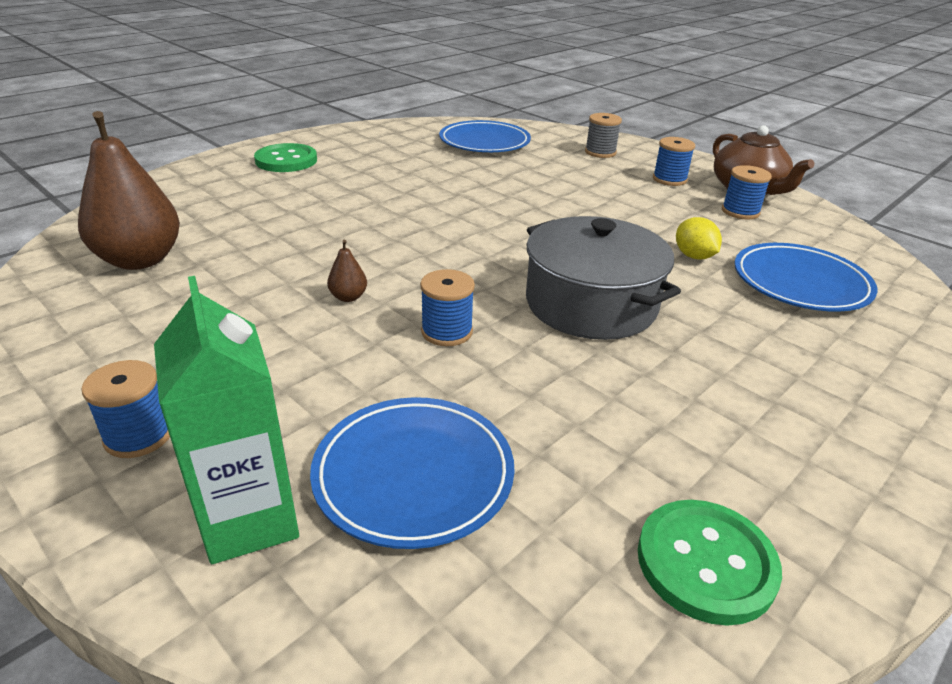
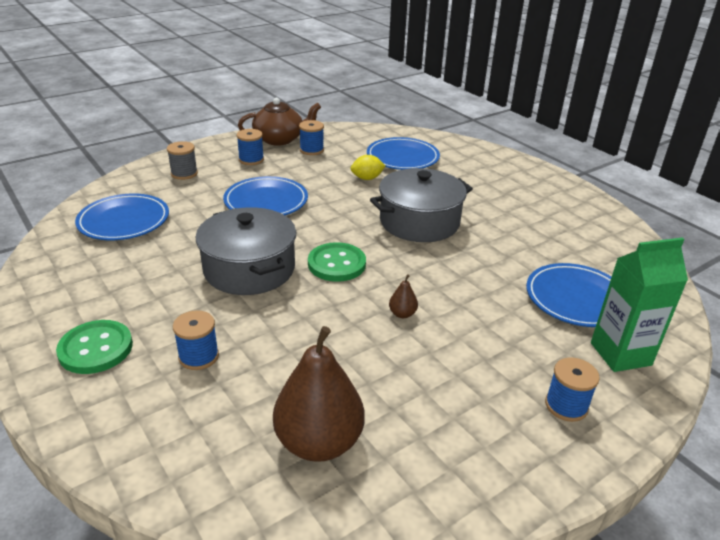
camera: 80 degrees left, 0 degrees up
(420, 203) = (249, 269): none -> grey pot
(447, 332) = (448, 276): blue spool -> blue spool (199, 356)
(570, 197) = (266, 201): none -> blue plate
(705, 563) = (608, 233): green button -> green button (336, 264)

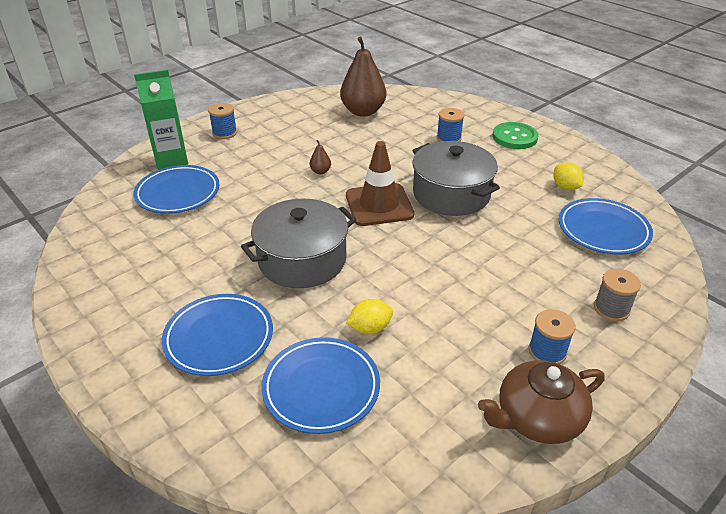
camera: 175 degrees right, 5 degrees up
(110, 265) = (565, 187): none -> yellow lemon
(266, 201) = (480, 271): blue plate -> blue plate (219, 337)
(311, 150) = (470, 390): blue spool -> none
(336, 264) = (379, 205): green button -> brown traffic cone

